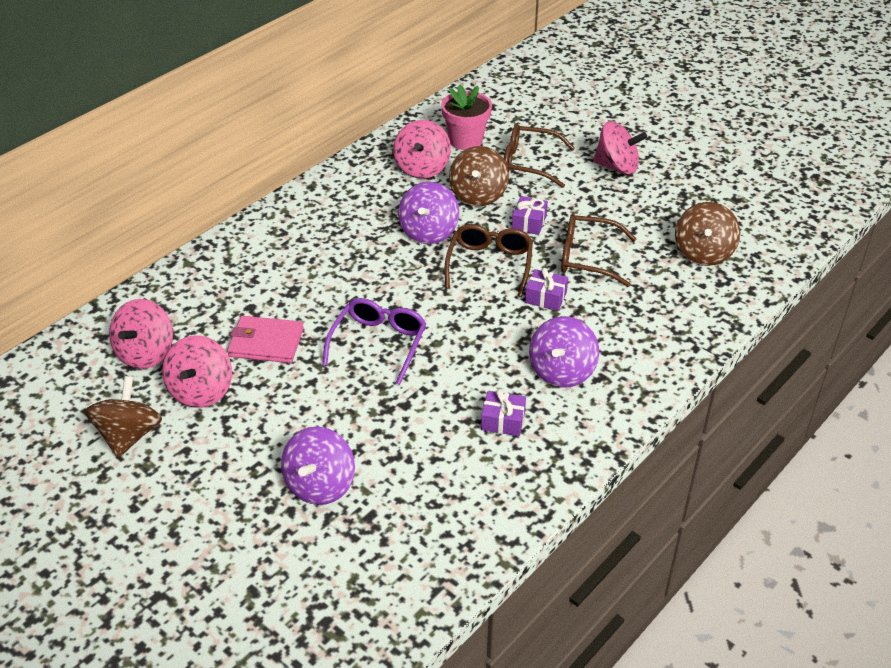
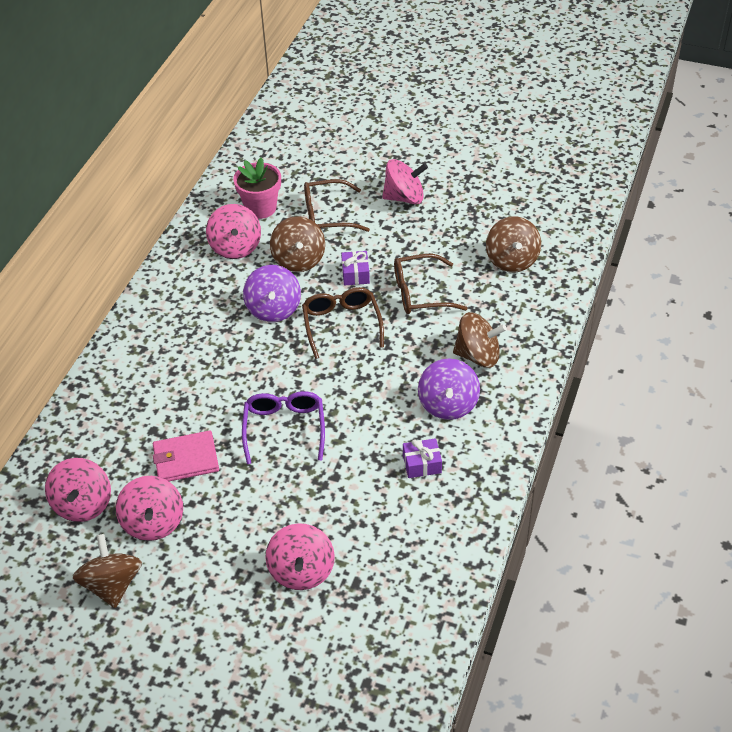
camera: 20 degrees left, 5 degrees up
(320, 485) = (301, 571): purple spinning top -> pink spinning top
(545, 297) = (403, 341): purple gift -> none
(619, 333) = (478, 355): none -> brown spinning top

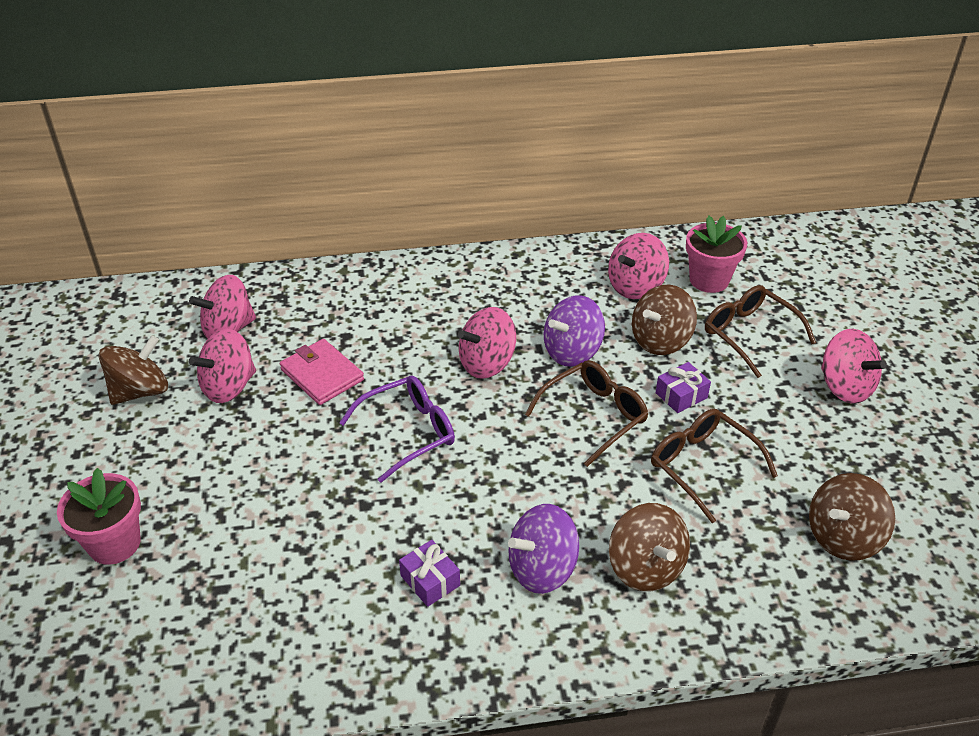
camera: 60 degrees right, 5 degrees down
(271, 639) = (114, 543): none -> pink flower pot
(301, 571) = (216, 531): pink spinning top -> pink spinning top (487, 363)

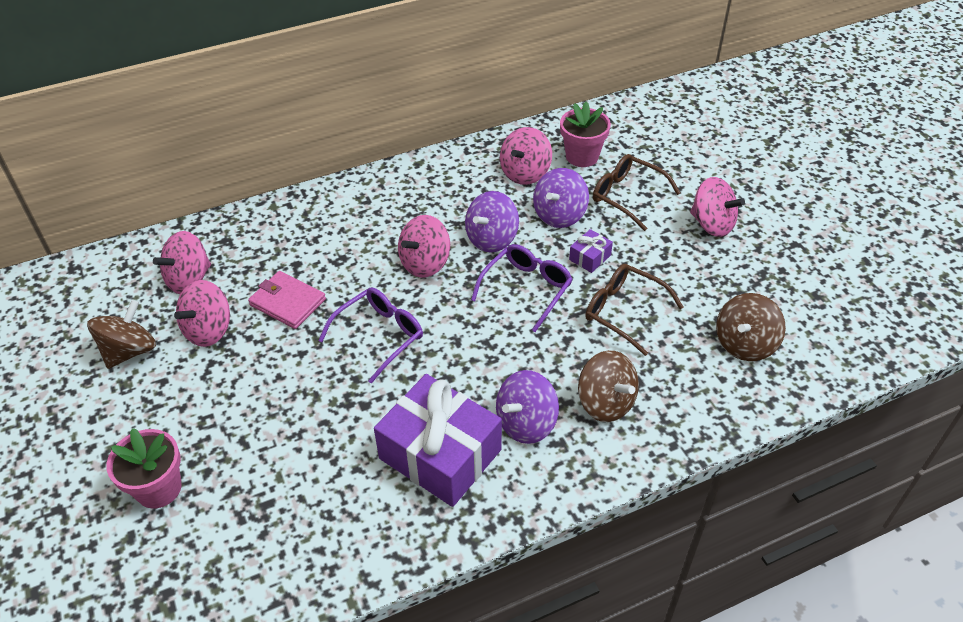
camera: 15 degrees left, 5 degrees up
(430, 580) = (440, 454): purple gift -> purple gift, size x2.40
(594, 416) = (526, 289): brown glasses -> purple glasses
(660, 340) = (559, 215): brown spinning top -> purple spinning top

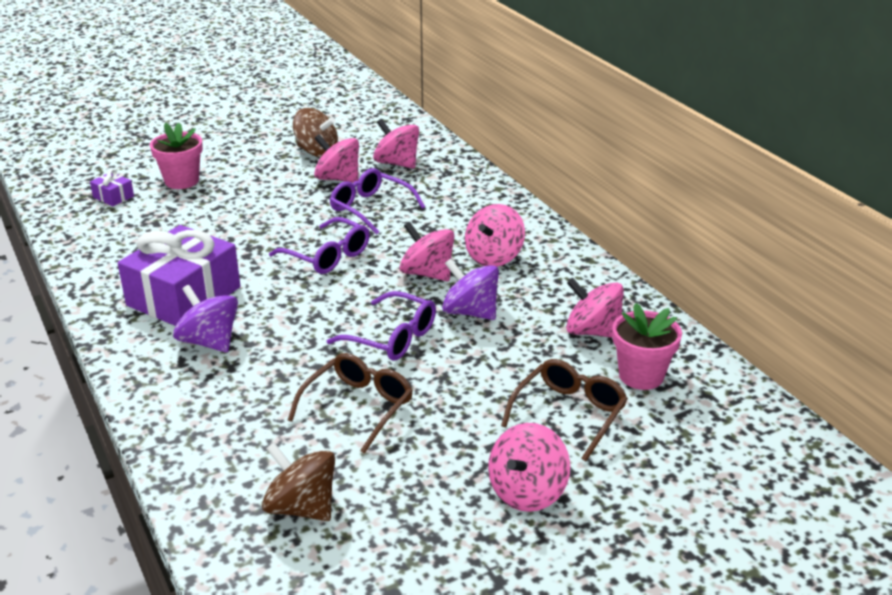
camera: 85 degrees right, 15 degrees down
(287, 302) = (370, 208): pink wallet -> purple glasses
(404, 218) = (494, 257): none -> pink spinning top
(559, 215) = (520, 358): purple spinning top -> none
(590, 257) = (447, 382): purple gift -> purple gift (113, 197)
(605, 402) = (226, 392): brown spinning top -> none

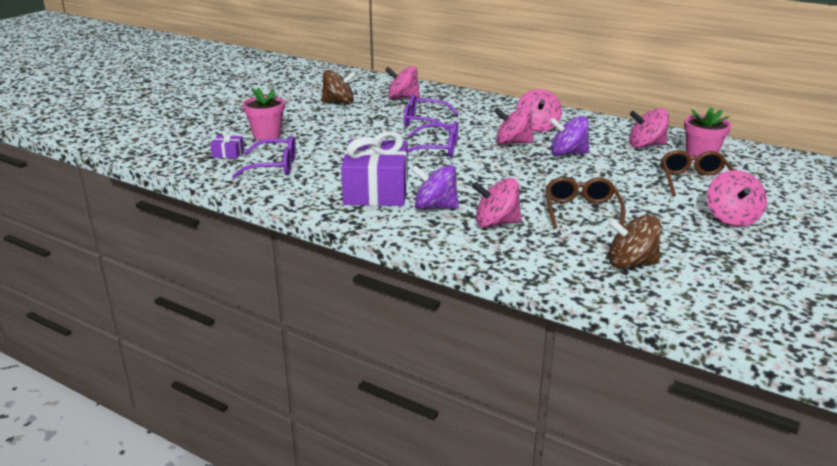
camera: 30 degrees left, 5 degrees down
(338, 179) = (377, 112): pink spinning top -> pink spinning top (496, 223)
(392, 337) = (544, 175): purple glasses -> purple glasses (274, 166)

